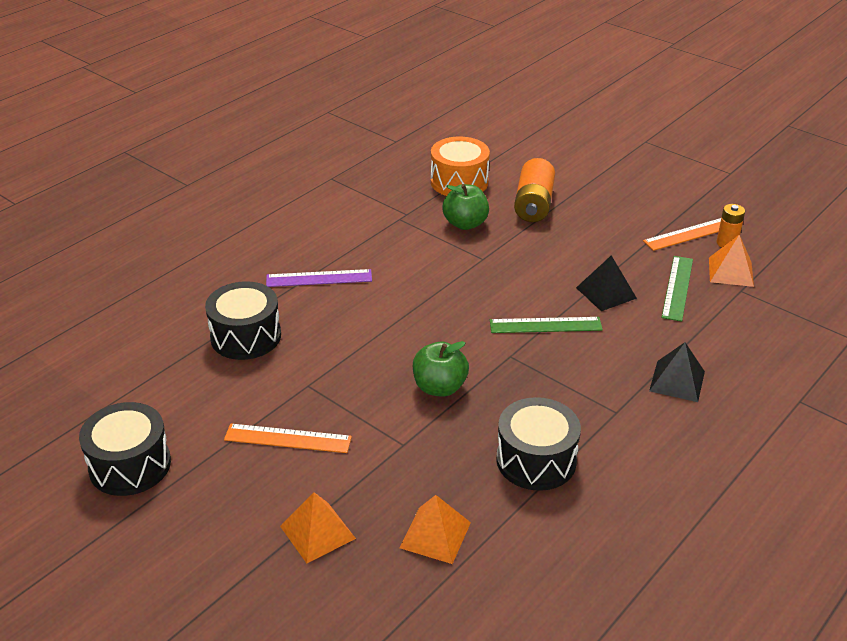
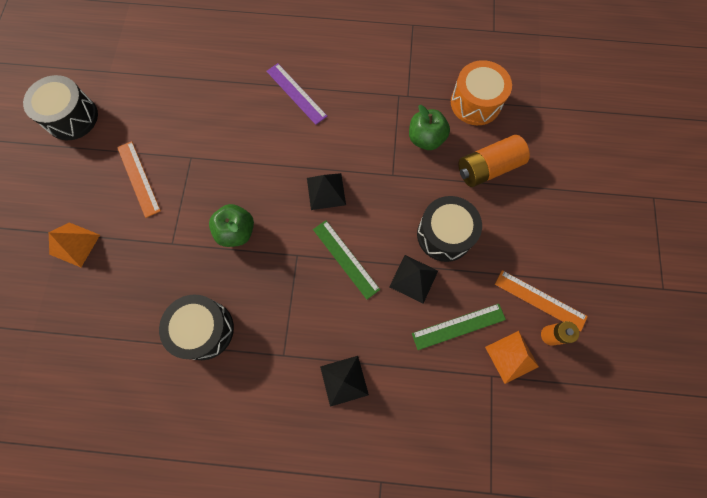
camera: 55 degrees right, 35 degrees up
(246, 336) = (212, 94): black drum -> black drum (444, 235)
(435, 535) = (107, 308): orange pyramid -> none
(456, 306) = (326, 191): none -> black pyramid

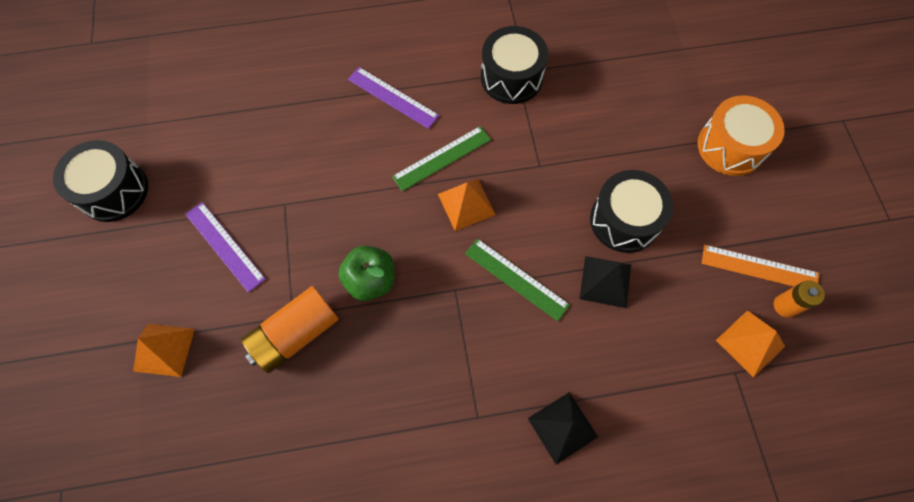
camera: 15 degrees left, 5 degrees down
(139, 178) = (225, 246): orange ruler -> purple ruler
(204, 329) = (367, 413): black drum -> black drum (511, 77)
(326, 191) = (466, 204): black pyramid -> orange pyramid
(425, 139) = (565, 115): green apple -> none
(458, 326) = (677, 324): green ruler -> green ruler (442, 158)
(475, 103) = (609, 61): orange drum -> orange drum (730, 147)
(488, 168) = (648, 131): orange battery -> orange battery (295, 334)

